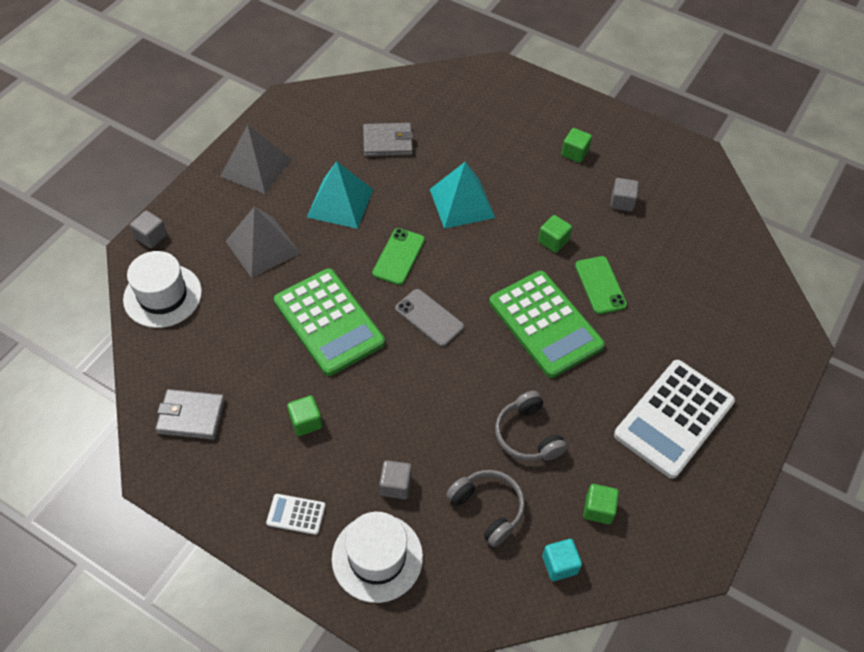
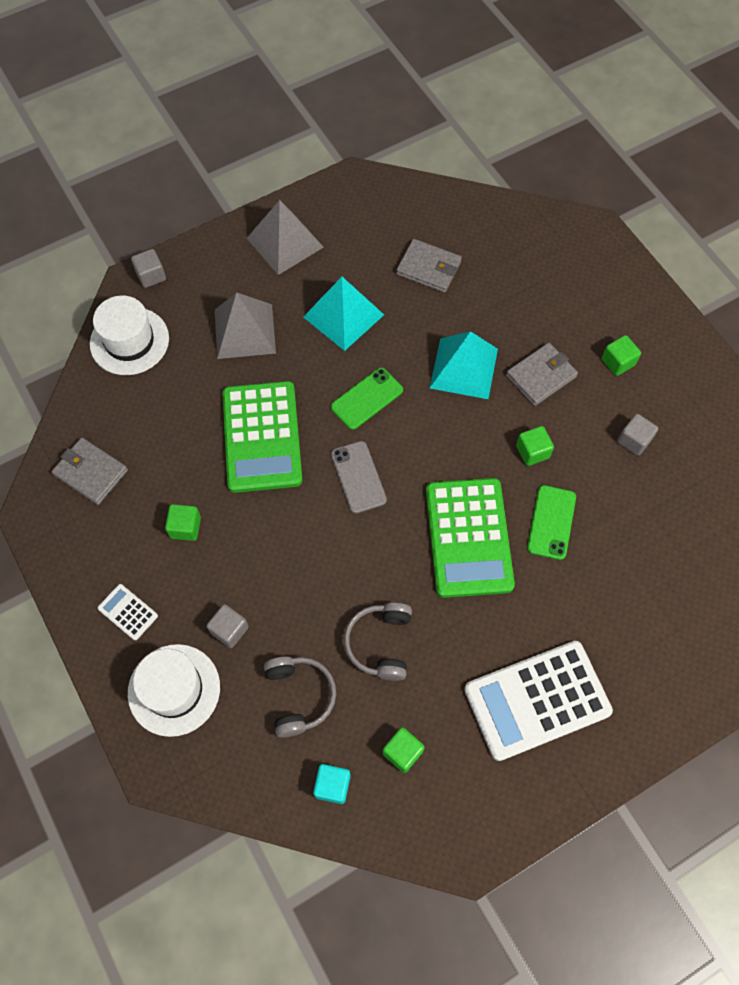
camera: 30 degrees right, 10 degrees up
(524, 185) = (541, 376): none -> grey wallet

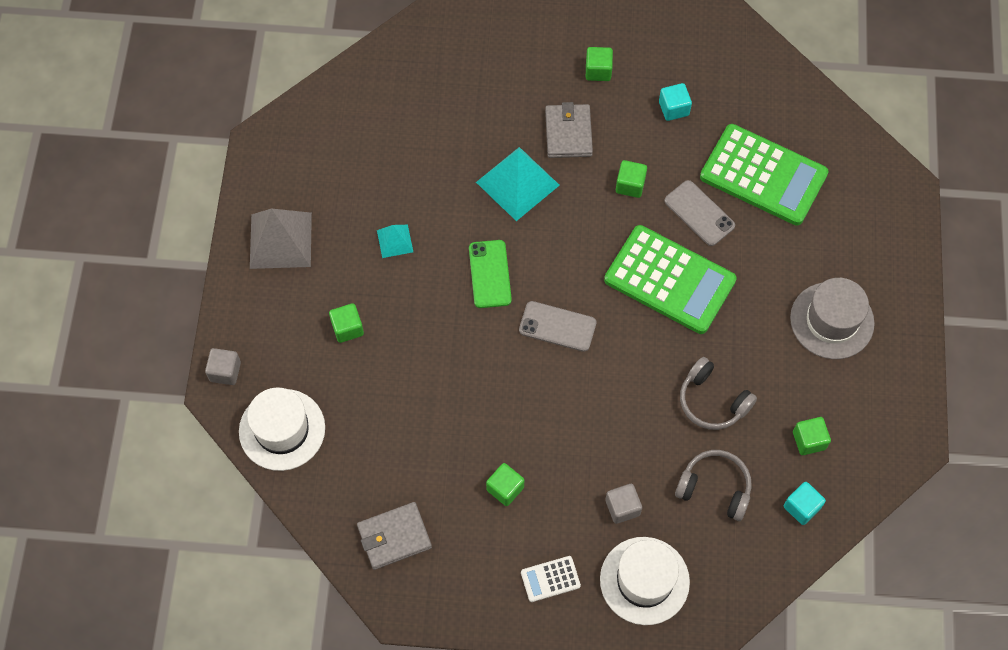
camera: 55 degrees left, 0 degrees up
(245, 331) = (347, 328): grey pyramid -> green cube
(262, 437) = (464, 377): green calculator -> green calculator (763, 175)
(343, 316) = (395, 241): turquoise pyramid -> turquoise pyramid, size x0.52
(428, 268) = (400, 146): grey wallet -> none
(537, 700) = (832, 320): white calculator -> grey hat
(551, 522) = (699, 213): green phone -> grey phone
(634, 440) = (673, 108): grey cube -> turquoise cube

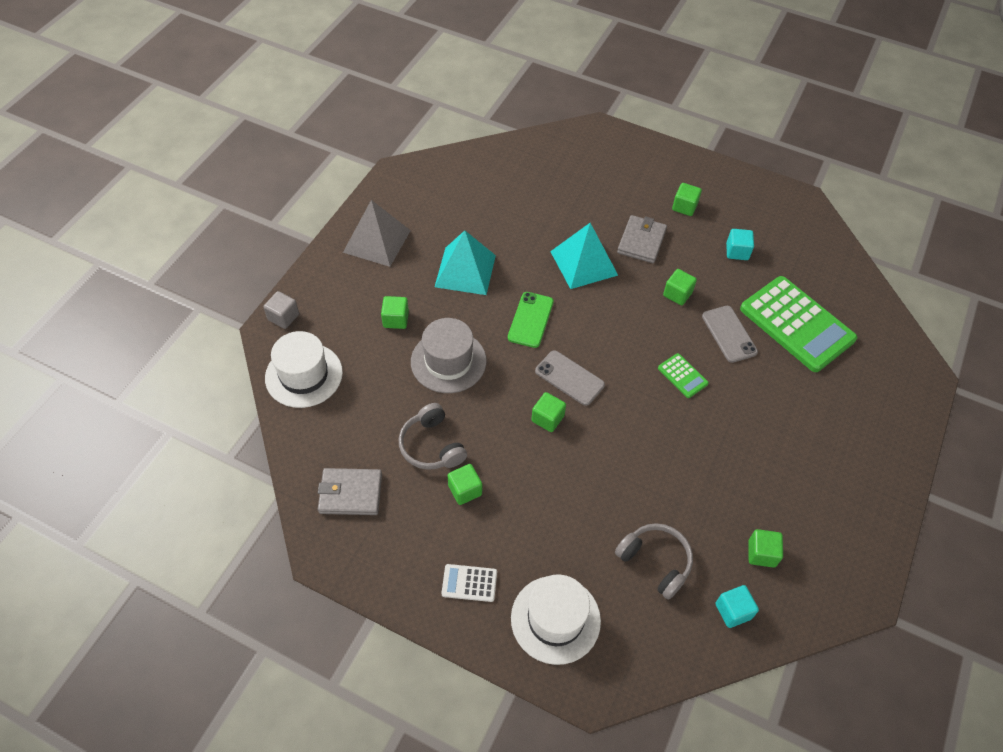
camera: 20 degrees right, 10 degrees down
(395, 241) = (465, 271): turquoise pyramid -> turquoise pyramid, size x1.92
(554, 380) = (547, 418): none -> green cube
(622, 507) = (562, 546): grey cube -> none
(669, 280) = (682, 376): green calculator -> green calculator, size x0.43
(712, 401) = (682, 486): grey headphones -> grey headphones (432, 446)
(832, 320) = (819, 459): grey hat -> grey hat (448, 361)

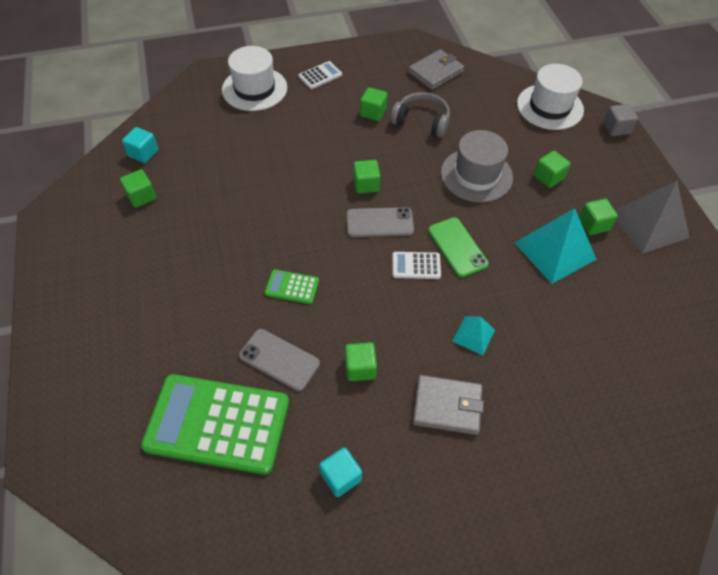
camera: 140 degrees right, 0 degrees up
(575, 328) = (416, 266): none -> white calculator
(584, 263) = (473, 335): turquoise pyramid -> turquoise pyramid, size x0.52
(641, 241) = (447, 406): grey wallet -> grey wallet turned 60 degrees counterclockwise
(655, 562) = (215, 149): grey headphones -> none
(684, 207) = (447, 499): green cube -> green cube (593, 224)

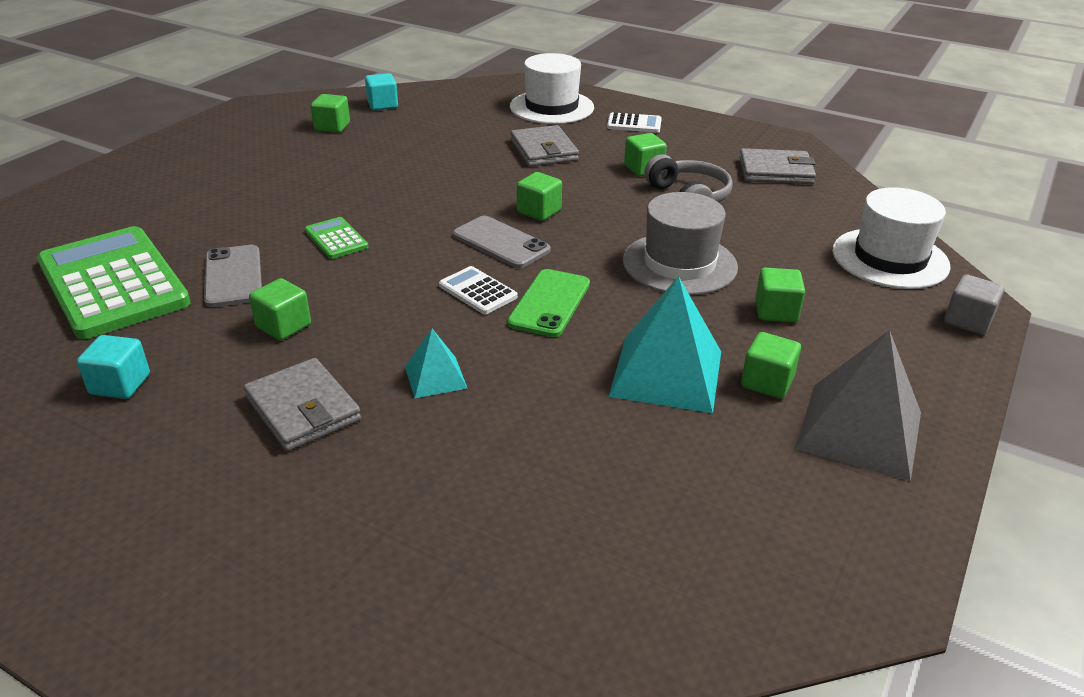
camera: 45 degrees right, 20 degrees down
(302, 132) = (543, 150): none -> grey wallet

